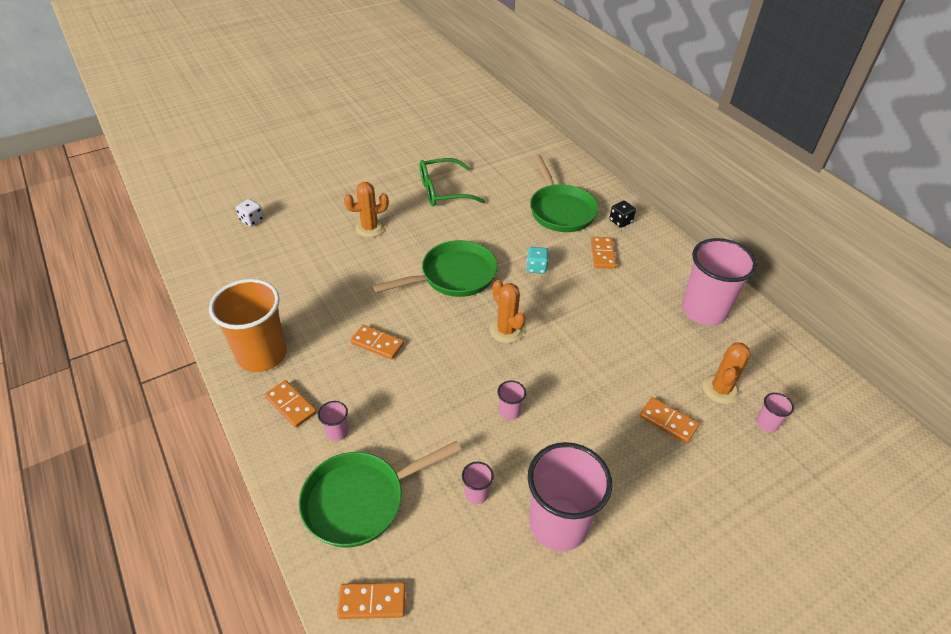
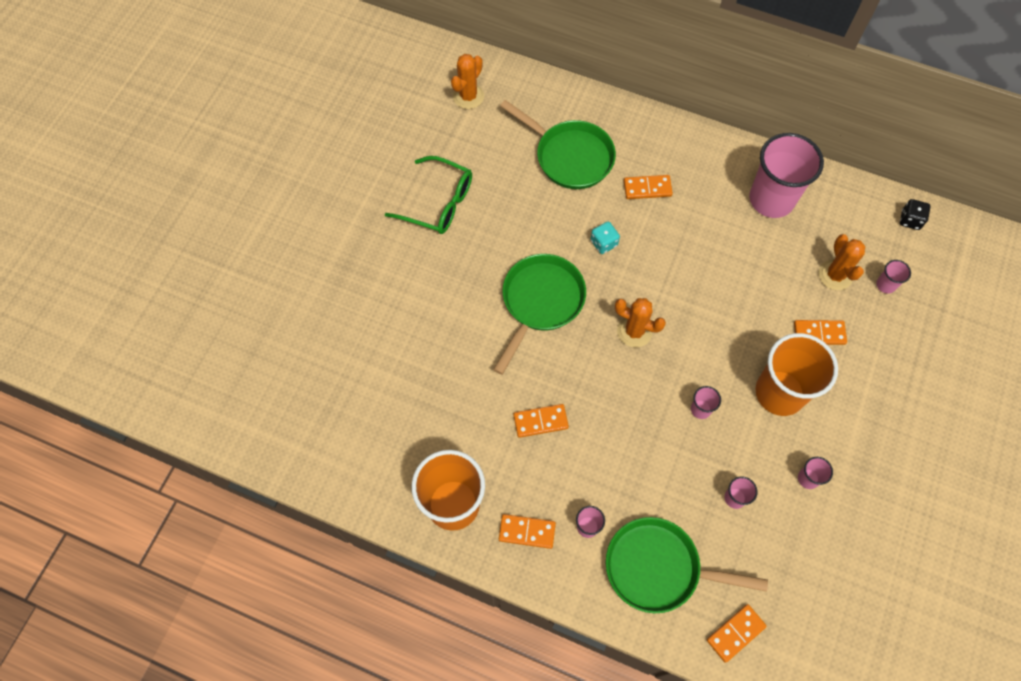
camera: 35 degrees left, 20 degrees up
(252, 220) = (283, 368): white dice -> none
(360, 500) = (658, 568): green pan -> green pan turned 75 degrees clockwise
(370, 228) = (411, 298): orange cactus -> orange cactus (468, 96)
(443, 191) = (439, 203): green glasses -> green glasses turned 105 degrees counterclockwise
(558, 524) = (808, 478): pink cup -> pink cup, size x0.41
(591, 442) = (779, 393): none -> orange cup
(602, 254) = (647, 188): orange domino -> orange domino turned 60 degrees counterclockwise
(620, 221) = (633, 136): black dice -> black dice (910, 220)

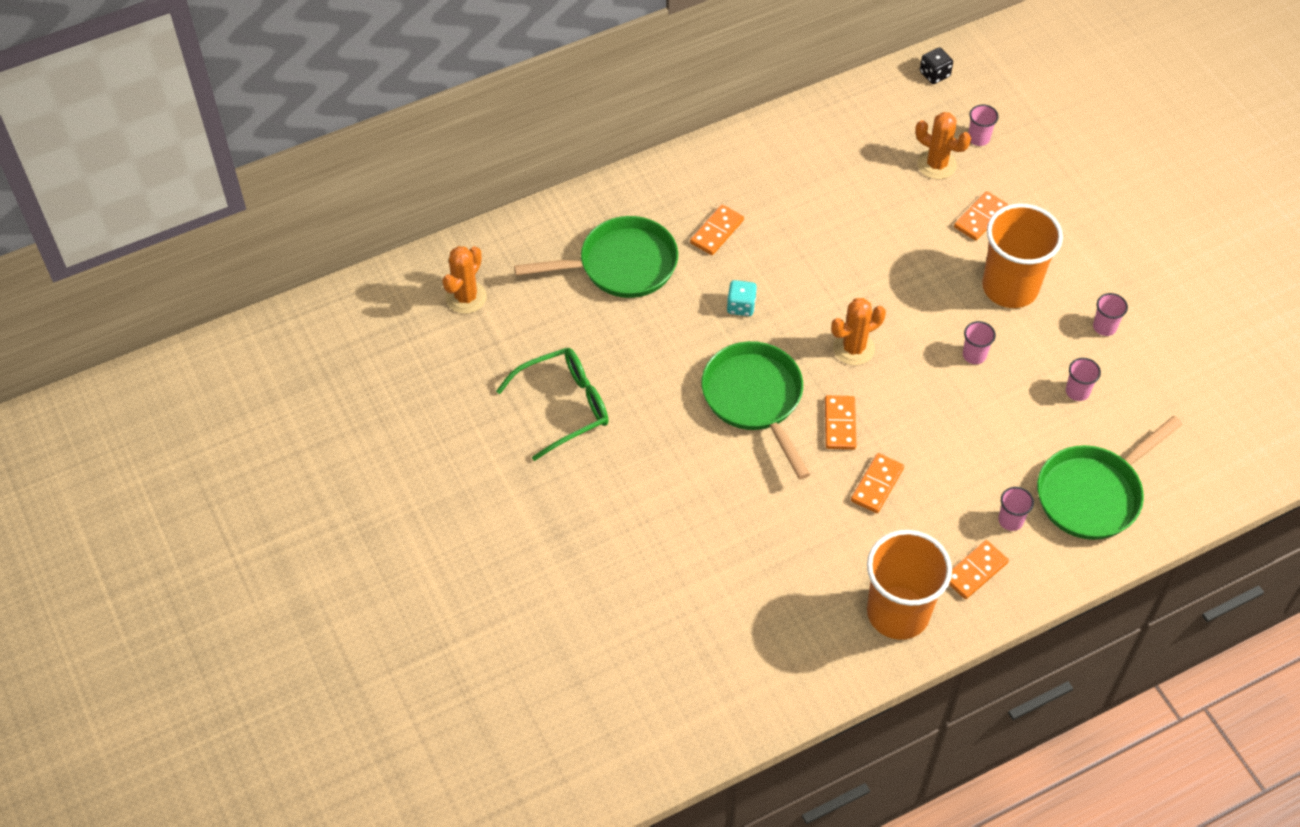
camera: 50 degrees left, 10 degrees down
(468, 96) = (466, 297): orange cactus -> orange cactus turned 45 degrees clockwise
(735, 633) = (1195, 480): orange domino -> orange domino (840, 424)
(771, 199) = (819, 151): pink cup -> none

